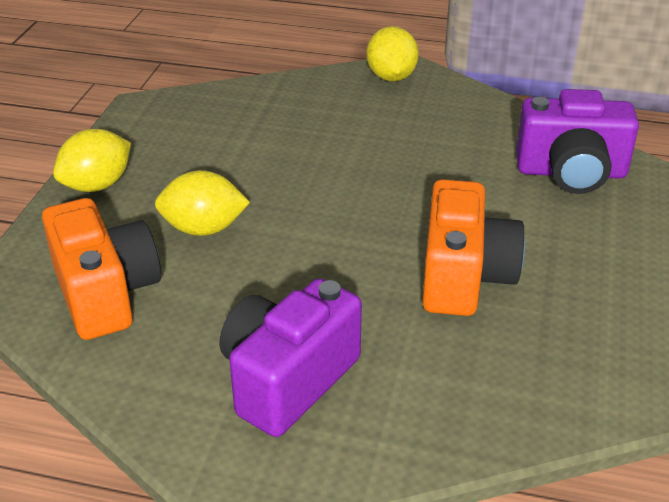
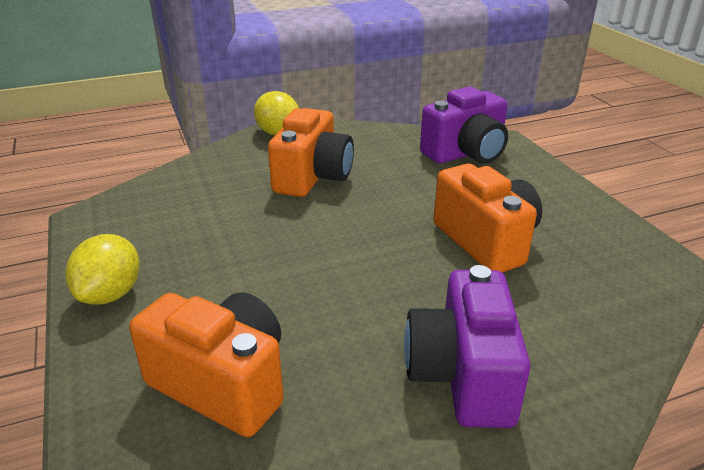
camera: 35 degrees left, 5 degrees down
(203, 229) = (254, 289): yellow lemon -> none
(371, 140) = (313, 177): none -> orange camera

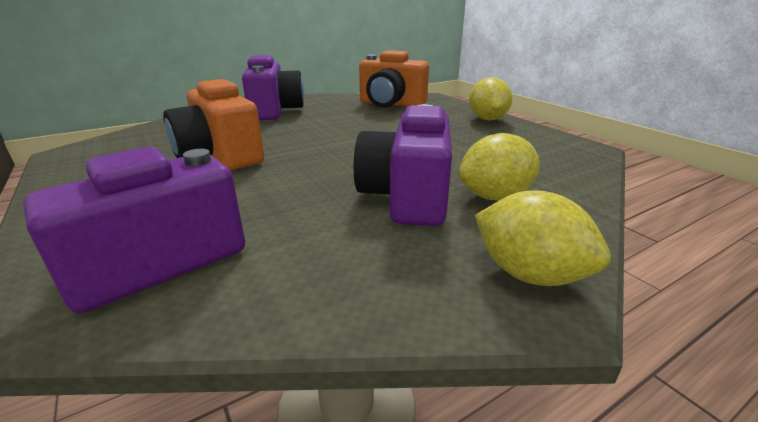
camera: 170 degrees right, 5 degrees down
(248, 172) = (495, 197): none -> yellow lemon
(313, 177) = (407, 197): orange camera -> purple camera

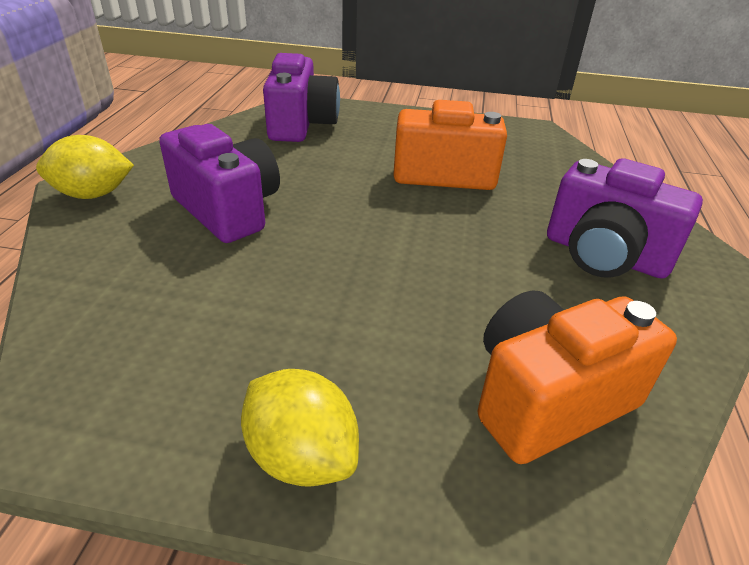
camera: 130 degrees right, 10 degrees up
(495, 197) = (151, 245): yellow lemon -> none

